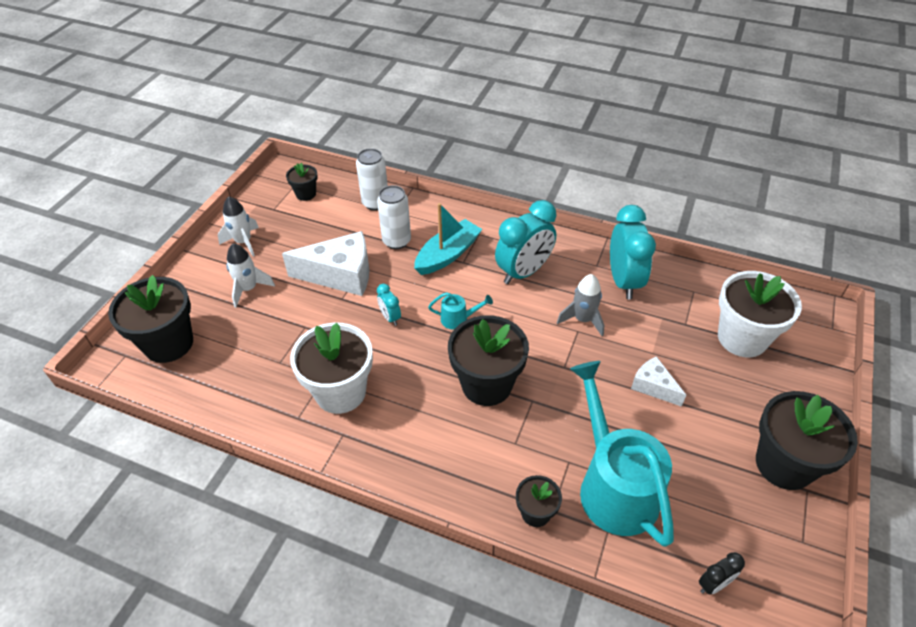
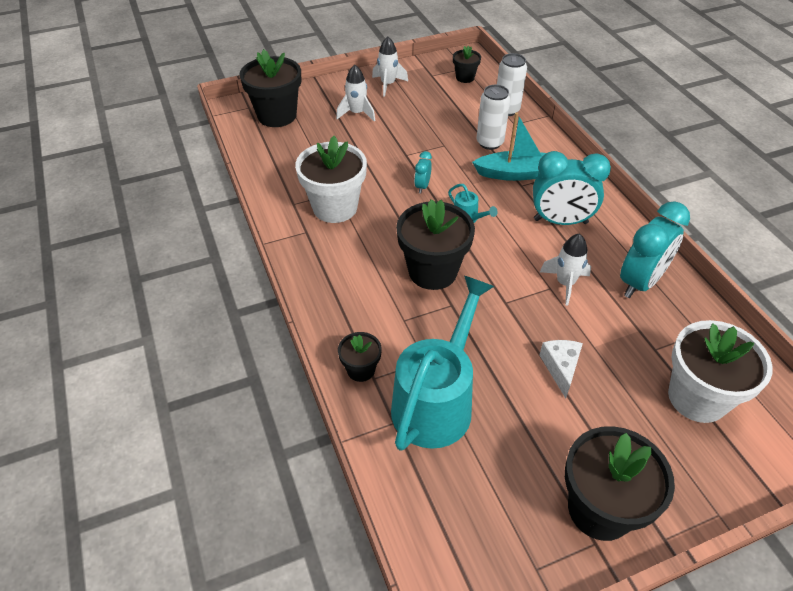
camera: 45 degrees right, 0 degrees up
(340, 275) = (423, 140): white cheese -> none
(583, 319) = (565, 283): grey rocket -> white rocket
(713, 584) = (422, 522): black clock -> none

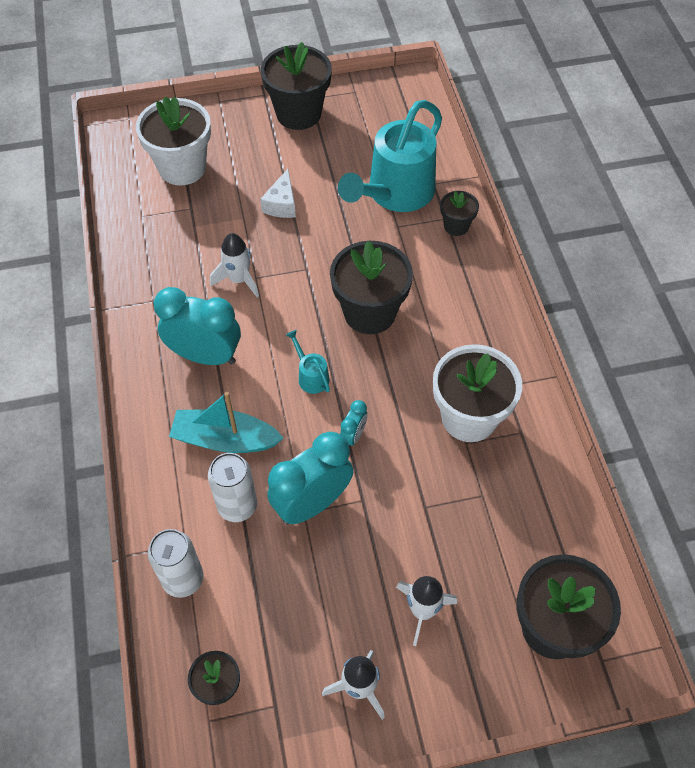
camera: 170 degrees left, 10 degrees up
(640, 282) = (163, 270): turquoise clock -> turquoise clock (312, 503)

